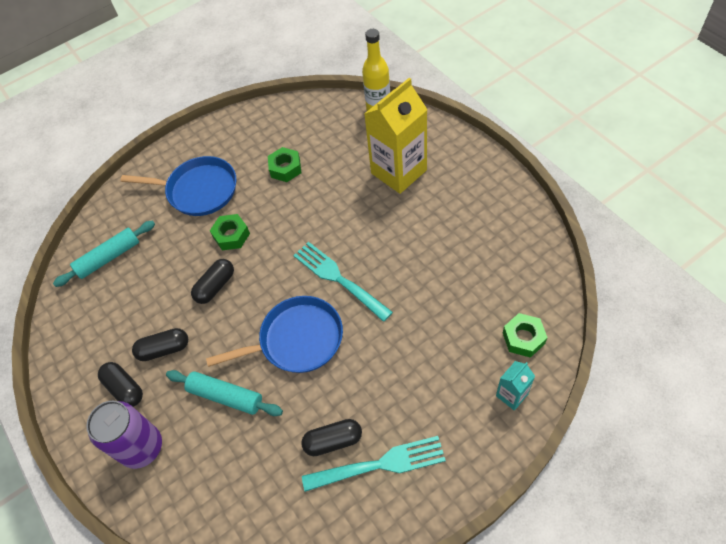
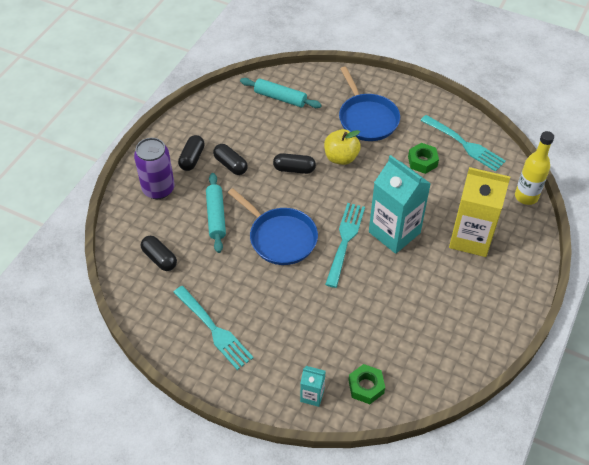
camera: 55 degrees right, 5 degrees down
(231, 235) = (341, 157): green nut -> yellow apple
(289, 126) = (464, 144): none -> turquoise fork
(333, 441) = (216, 294): black capsule -> black capsule (159, 258)
(355, 230) = (394, 232): none -> turquoise carton

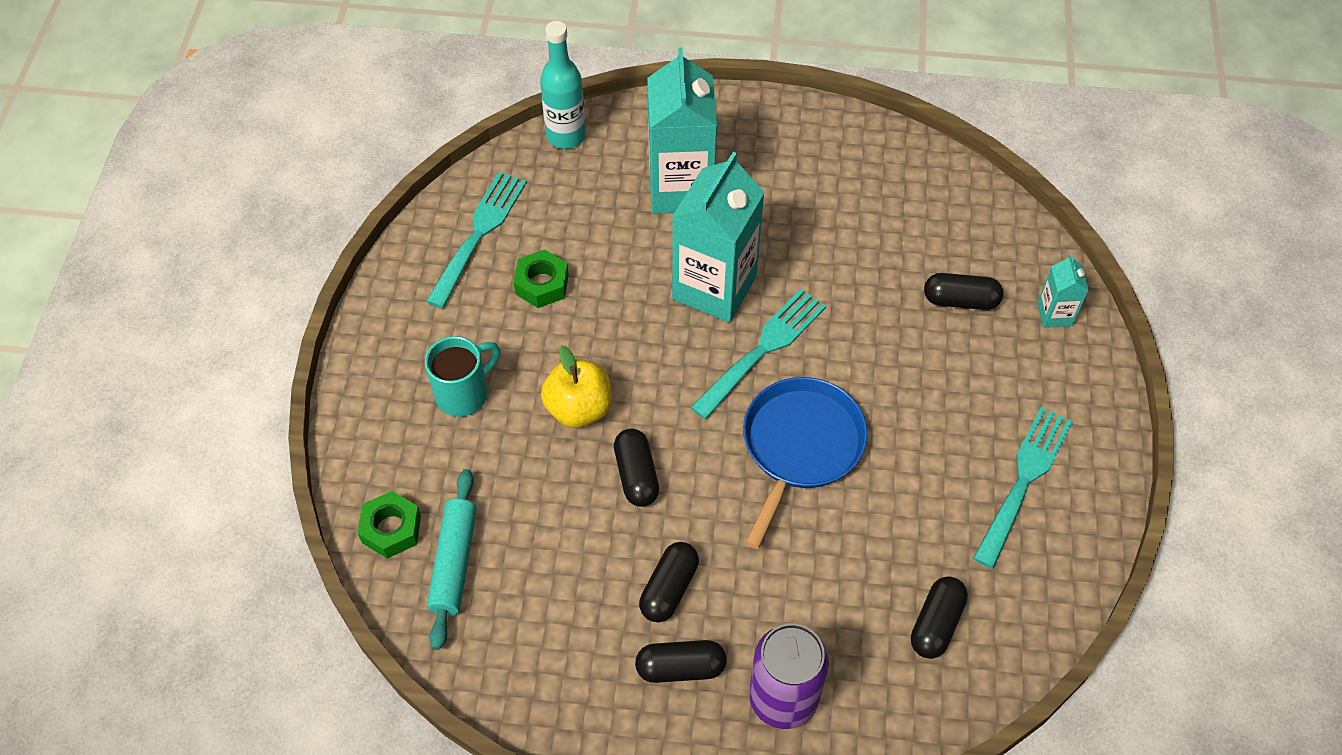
camera: 110 degrees left, 5 degrees up
(216, 216) = (802, 566): turquoise rolling pin -> none
(341, 348) = (960, 300): none -> black capsule
(345, 241) = (763, 350): turquoise fork -> turquoise fork turned 135 degrees clockwise
(366, 387) = (1003, 255): green nut -> green nut (391, 529)
(367, 119) = (464, 393): blue pan -> turquoise mug
(470, 238) = (681, 188): yellow carton -> turquoise carton
(526, 196) = (566, 136): yellow bottle -> turquoise bottle

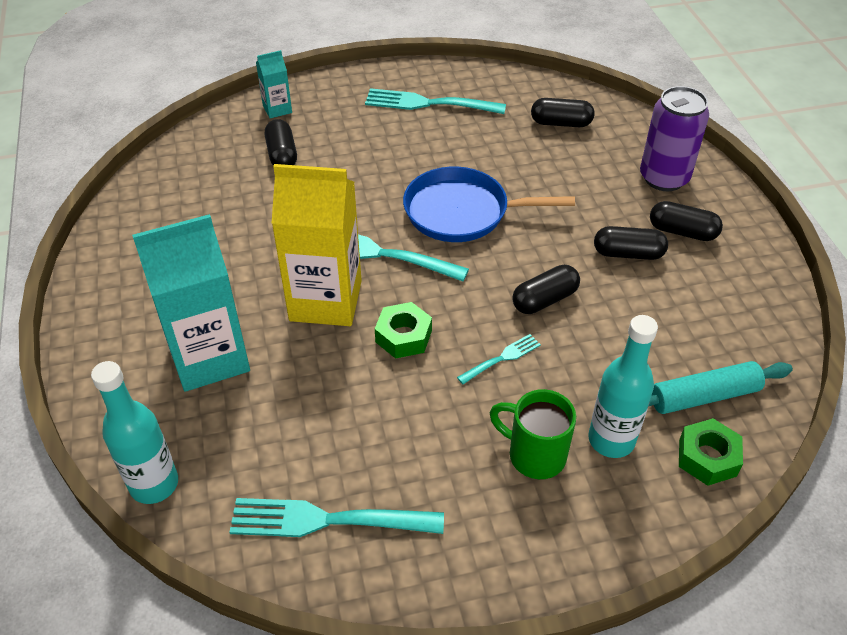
camera: 110 degrees left, 10 degrees down
(448, 459) = (611, 440): none -> turquoise bottle
(464, 393) = (534, 455): turquoise mug -> green mug
(542, 284) = (374, 435): green nut -> green nut (403, 336)
(579, 408) = (502, 358): yellow apple -> turquoise fork
(680, 668) = (682, 232): black capsule -> black capsule turned 45 degrees counterclockwise
(714, 287) = (325, 300): turquoise carton -> yellow carton

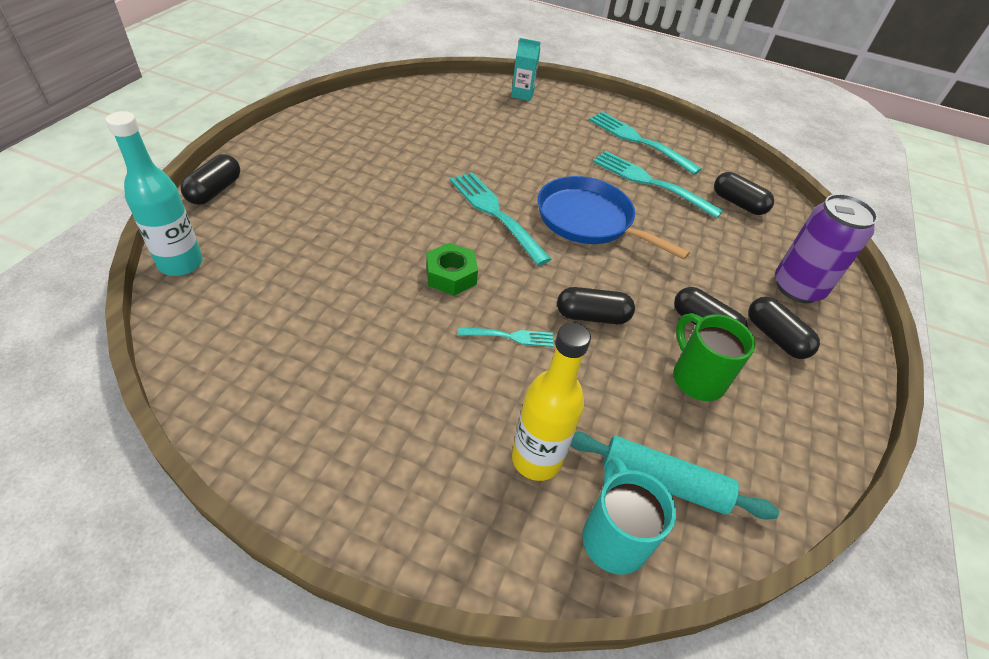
camera: 30 degrees right, 0 degrees up
(209, 357) = (306, 210): turquoise carton -> none
(282, 155) = (495, 121): black capsule -> black capsule (215, 191)
(325, 300) = (422, 221): yellow carton -> none
(327, 520) = (254, 362): turquoise fork -> turquoise fork (650, 182)
(534, 455) = (458, 425): green mug -> green mug (696, 378)
(611, 440) = (536, 459): turquoise bottle -> yellow bottle
(707, 457) = (613, 538): green nut -> turquoise mug

